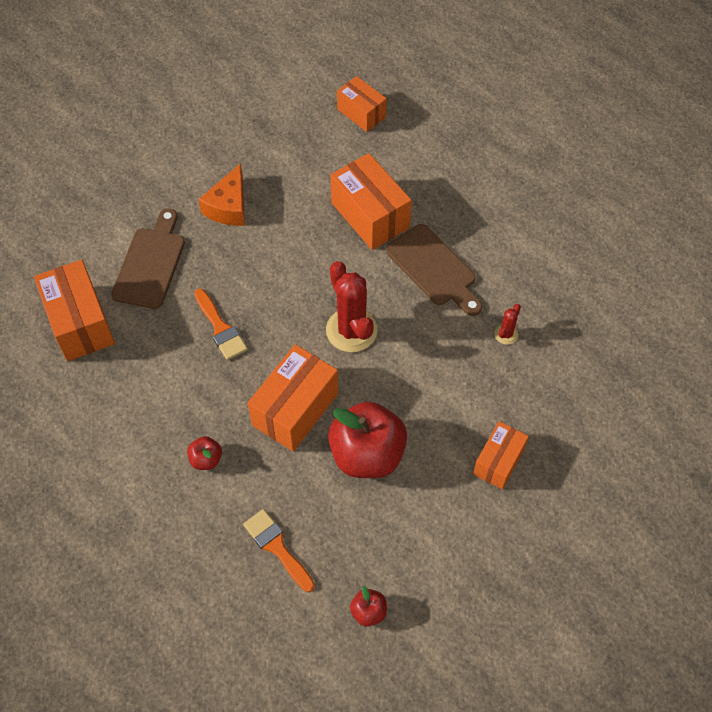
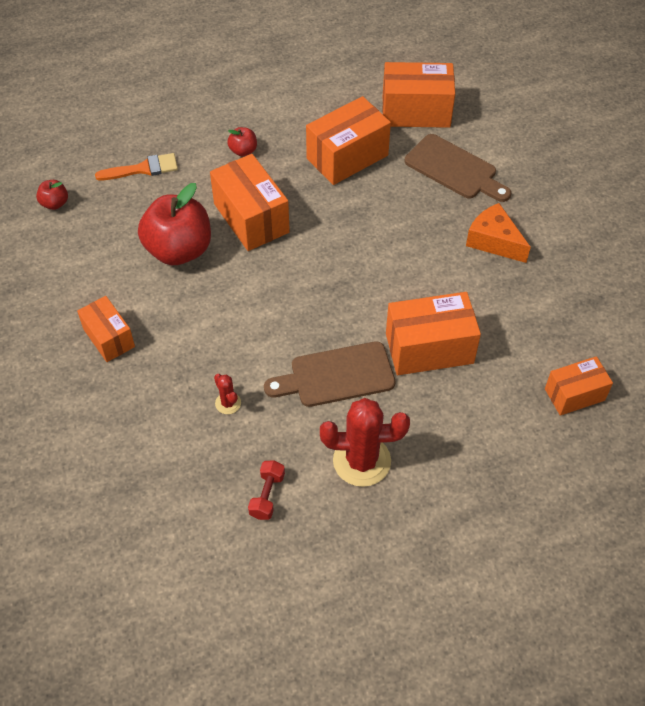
camera: 115 degrees right, 5 degrees down
(173, 359) = (347, 157): none -> orange box
(220, 328) = (360, 195): orange brush -> none
(351, 330) = (304, 284): red cactus -> red cactus (362, 461)
(567, 271) = (267, 495): none -> red dumbbell

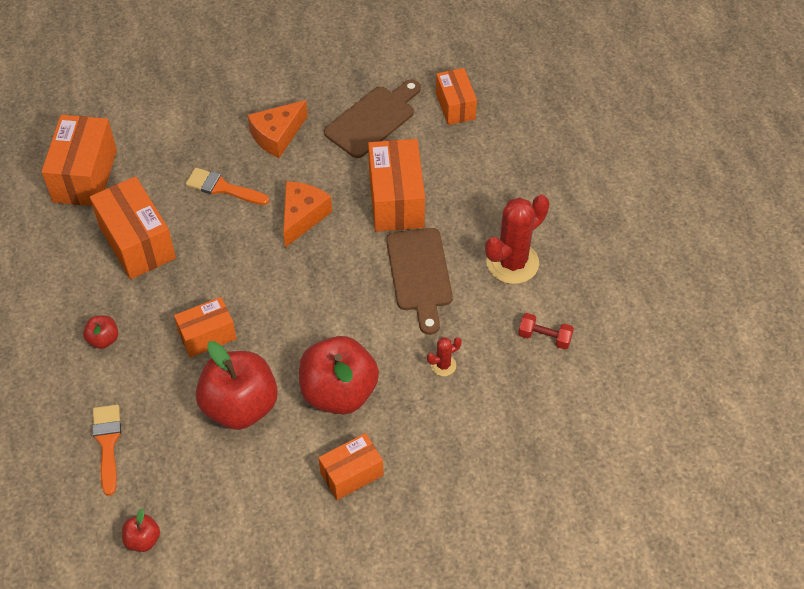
camera: 85 degrees left, 0 degrees up
(195, 320) = (339, 392): none -> red apple
(251, 218) = (207, 336): orange box -> orange box, size x0.63
(362, 461) = (512, 263): red cactus -> red cactus turned 45 degrees clockwise
(395, 272) = (302, 217): none -> orange cheese
(420, 207) = (222, 188): none -> orange brush
(454, 169) = (177, 154): brown cutting board -> brown cutting board (373, 119)

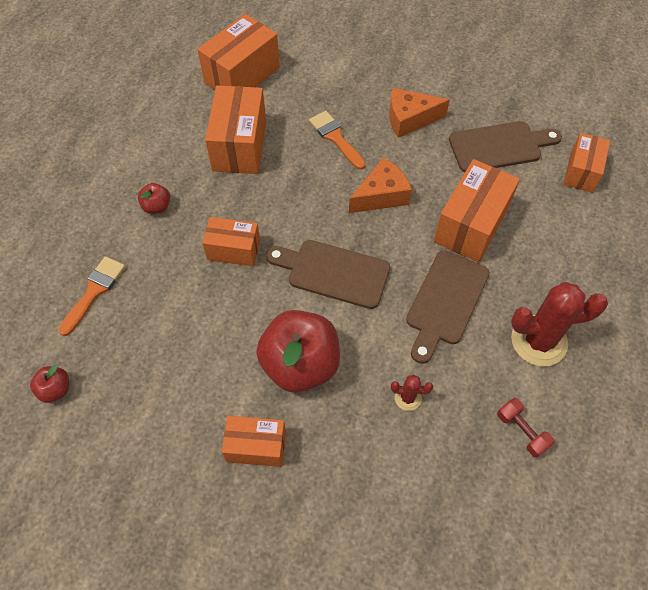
camera: 35 degrees right, 5 degrees up
(240, 406) = (213, 325): red apple -> none
(310, 304) = (333, 272): none -> brown cutting board

